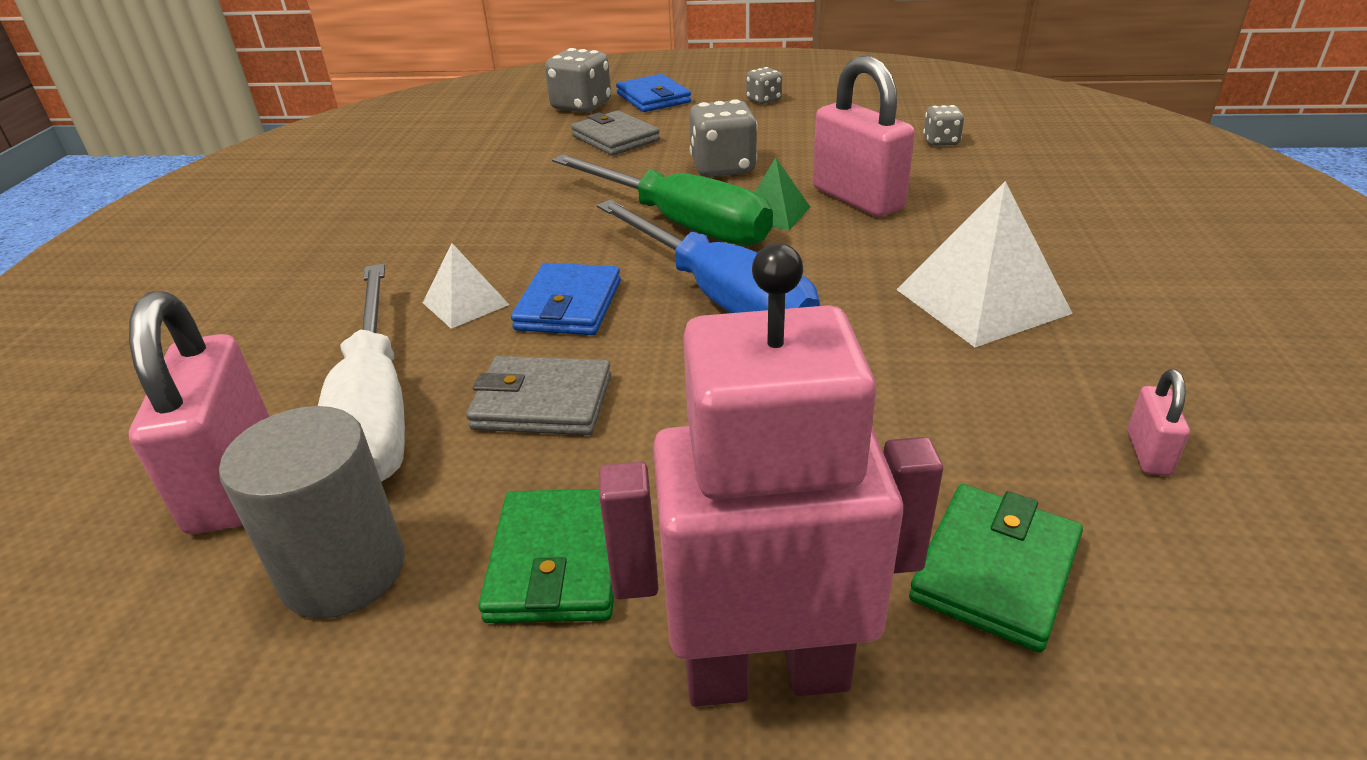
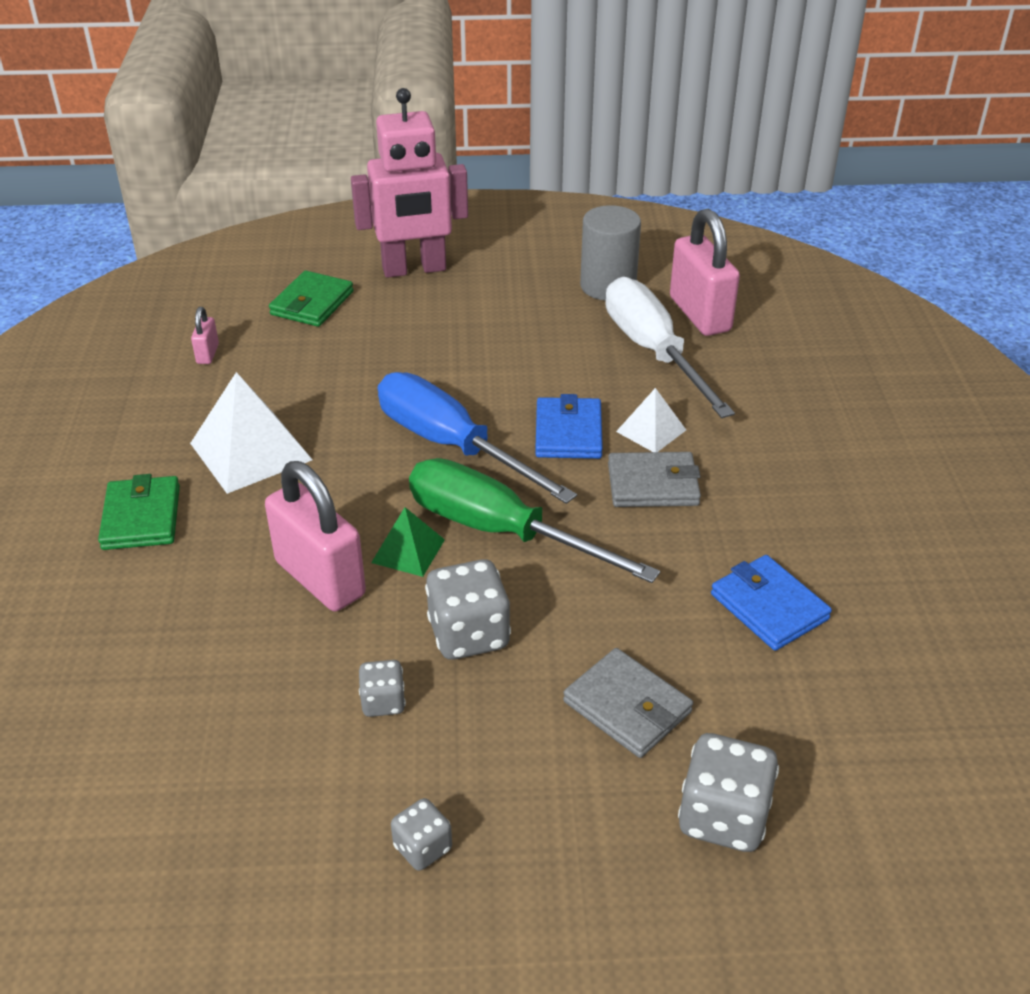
camera: 170 degrees right, 5 degrees up
(542, 402) = (553, 362): grey wallet -> grey wallet (653, 484)
(557, 561) = (511, 295): green wallet -> green wallet (141, 517)
(653, 98) = (612, 853): blue wallet -> blue wallet (769, 607)
(941, 141) = (186, 708): grey dice -> grey dice (383, 702)

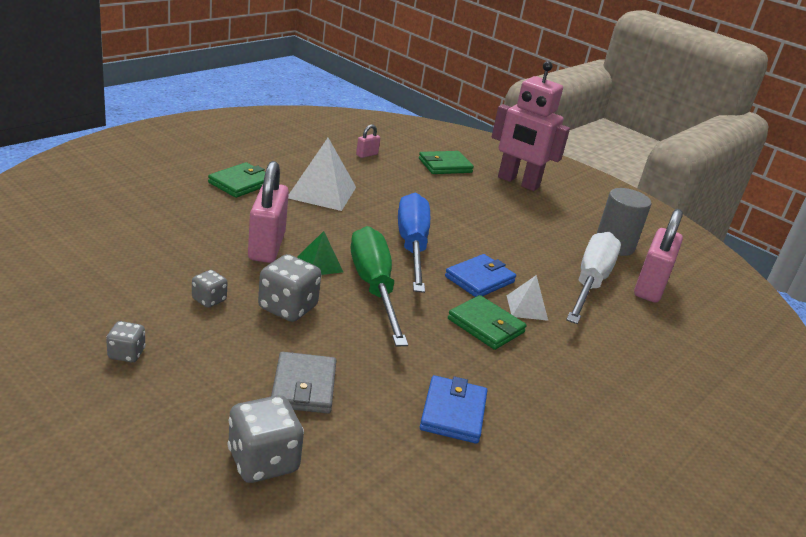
camera: 40 degrees right, 10 degrees down
(653, 484) = (486, 326): grey wallet -> green wallet

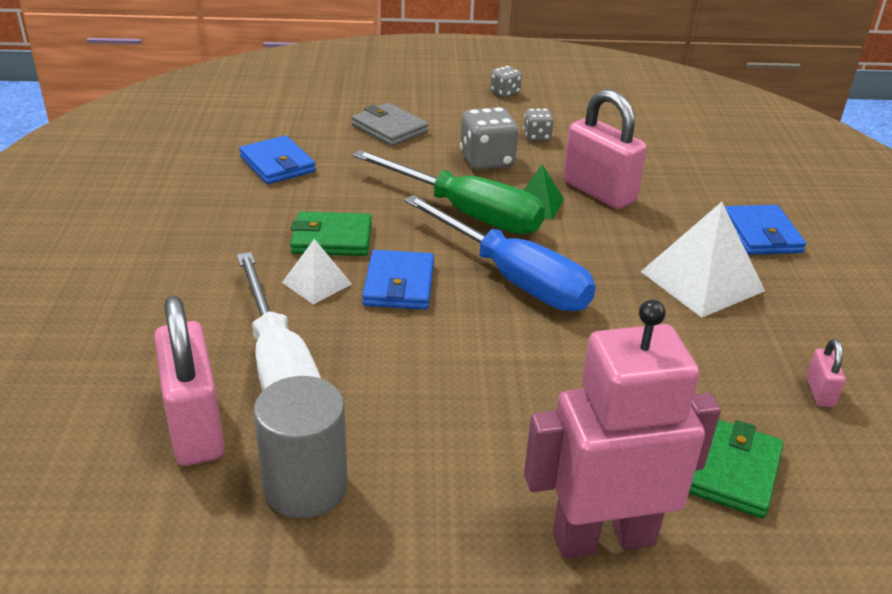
camera: 140 degrees right, 5 degrees up
(241, 183) = (761, 234): green wallet -> blue wallet
(263, 461) = (350, 94): grey dice -> none

